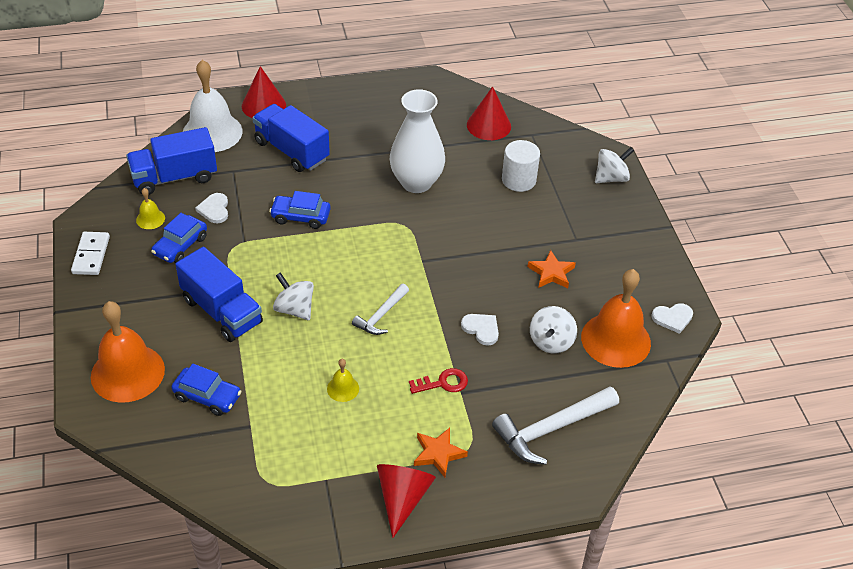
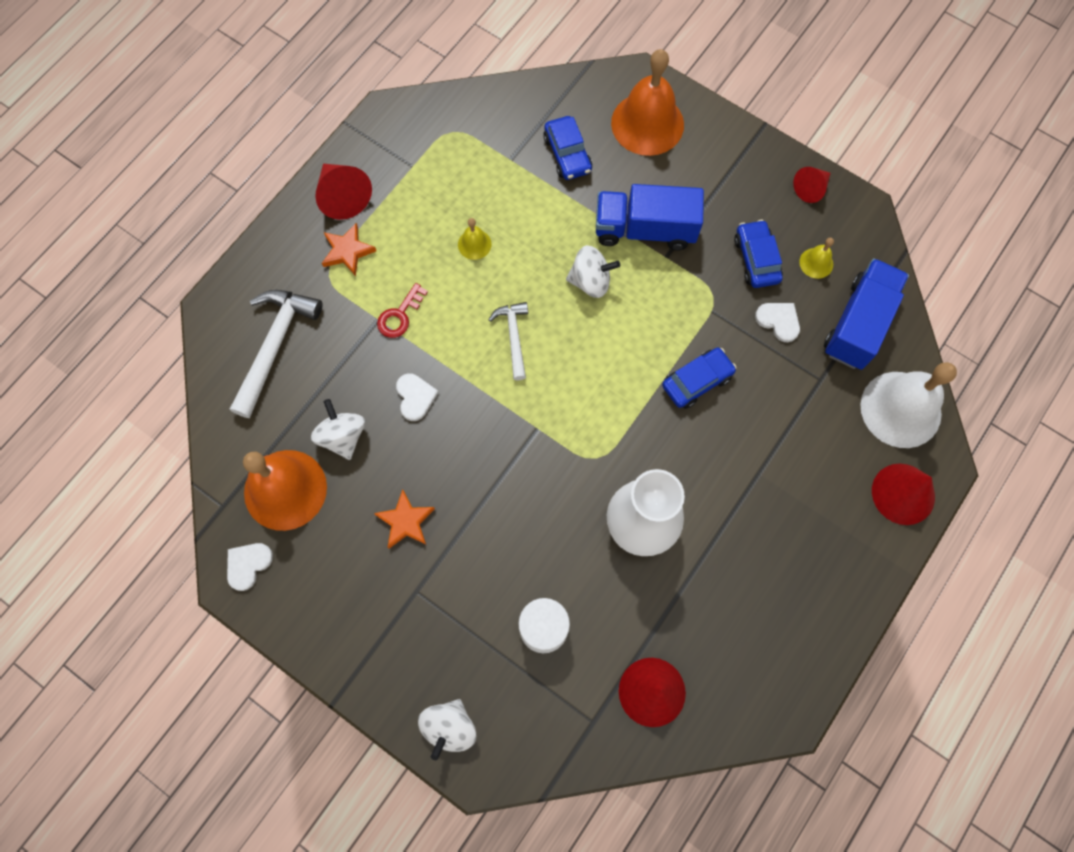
camera: 140 degrees right, 25 degrees up
(91, 255) = (811, 188): white domino -> red cone
(207, 396) = (567, 154): blue car -> blue car turned 90 degrees counterclockwise
(292, 151) = (801, 456): blue truck -> none
(481, 329) = (415, 397): white heart -> white heart turned 105 degrees counterclockwise

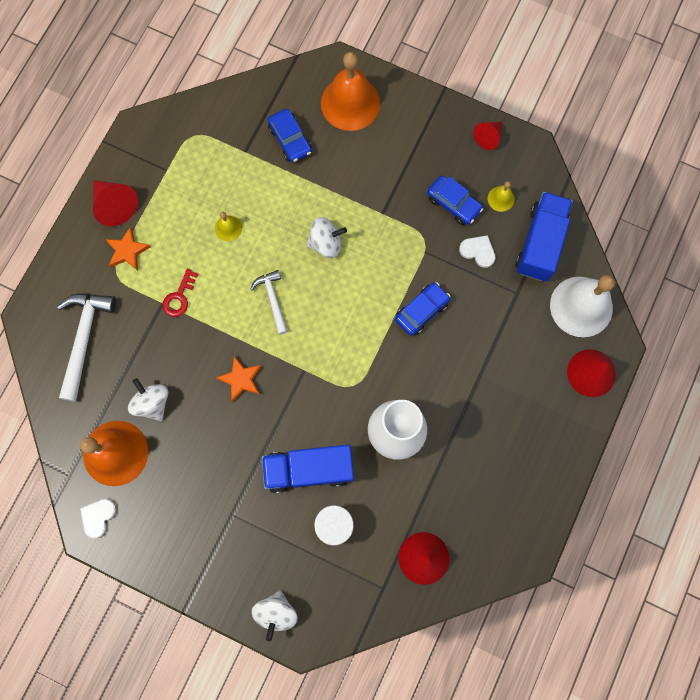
camera: 10 degrees left, 5 degrees up
(405, 521) = (214, 461): orange star -> orange star (241, 379)
(415, 397) = (204, 361): white heart -> none
(644, 229) = (362, 193): blue truck -> blue truck (309, 469)
(756, 259) = (453, 203): blue car -> blue car turned 150 degrees clockwise

